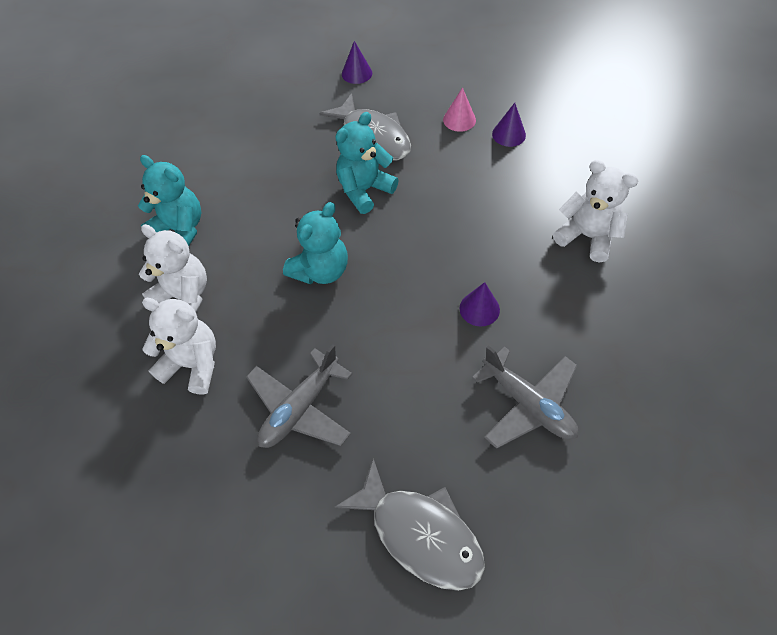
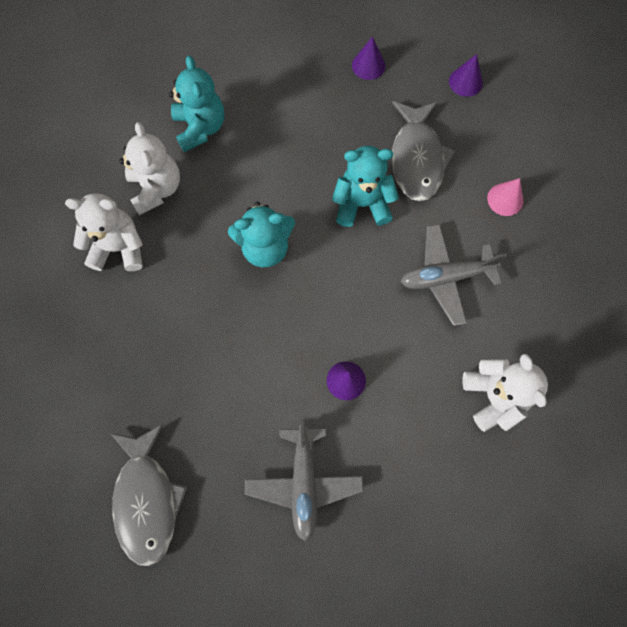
camera: 40 degrees right, 15 degrees up
(193, 364) = (119, 248): white teddy bear -> white teddy bear turned 60 degrees counterclockwise
(300, 407) = (155, 342): grey plane -> grey plane (445, 277)
(508, 134) = (532, 248): purple cone -> purple cone (368, 65)

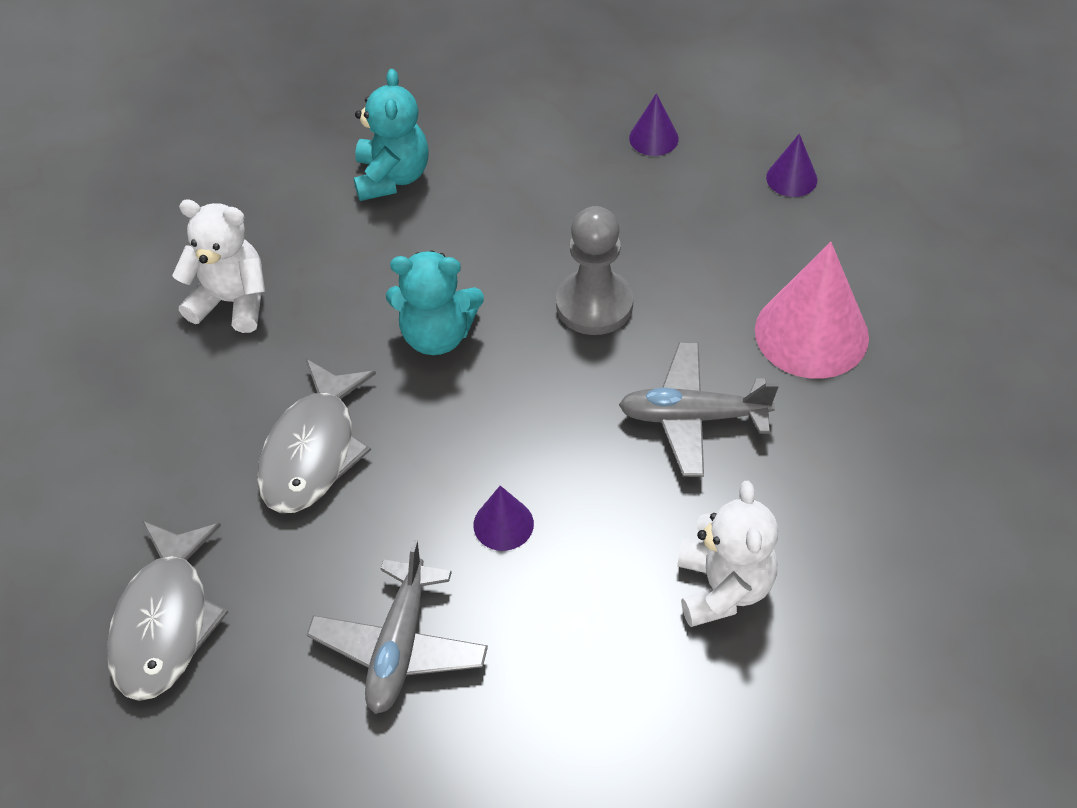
camera: 15 degrees right, 20 degrees down
(156, 188) = (308, 240): white teddy bear -> none
(362, 204) = (594, 305): turquoise teddy bear -> grey pawn
(417, 158) = (692, 261): grey fish -> grey fish (313, 450)
(505, 199) = (811, 333): pink cone -> pink cone, size x2.04

